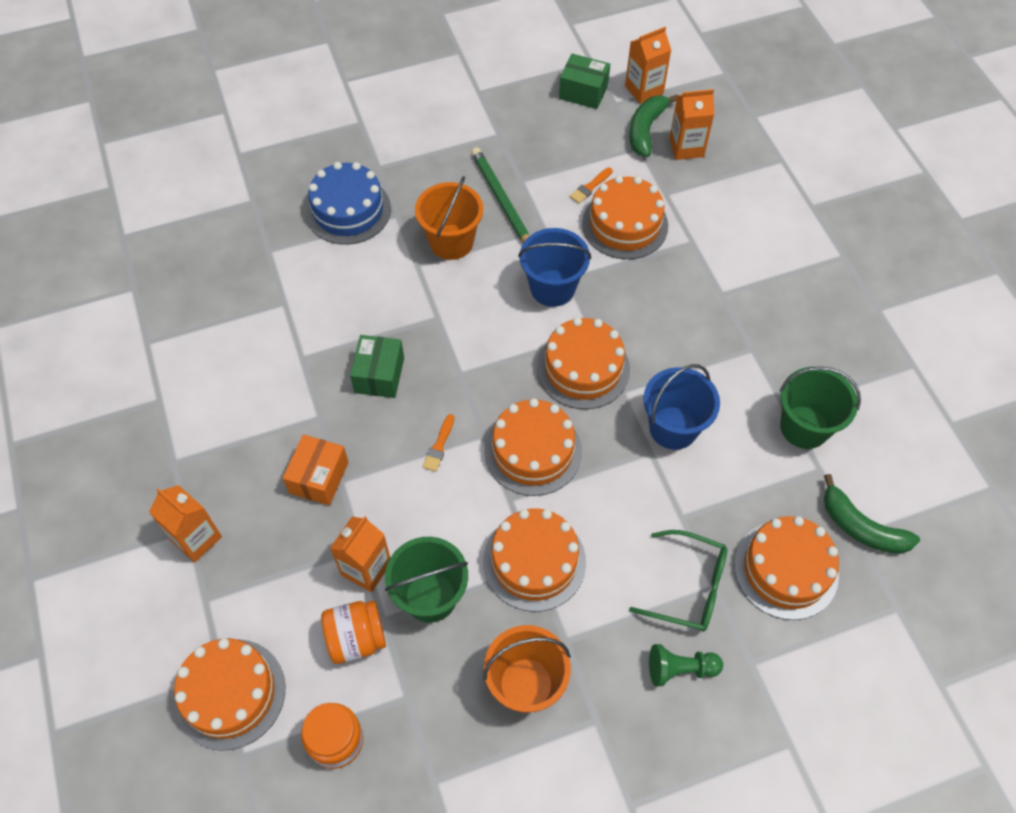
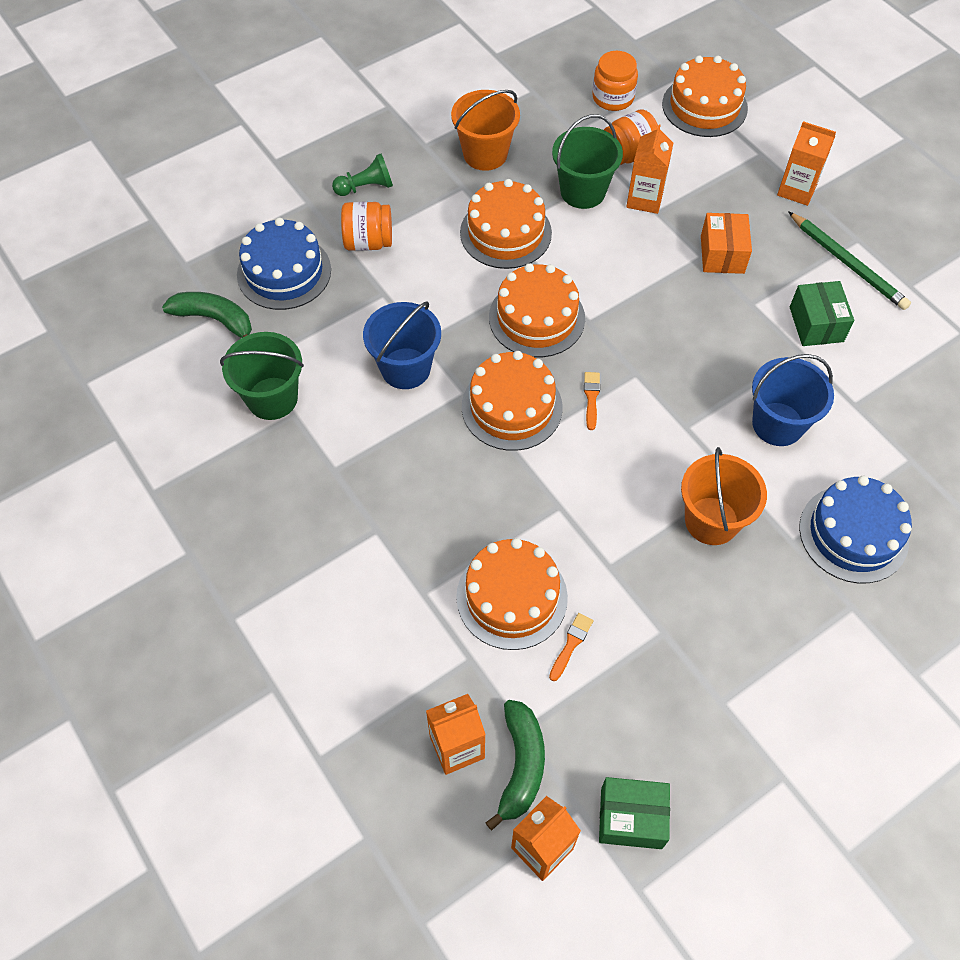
camera: 165 degrees right, 0 degrees up
(379, 375) = (715, 353): green box -> green box (816, 324)
(439, 446) = (627, 303): orange brush -> orange brush (591, 398)
(501, 200) = (676, 594): green pencil -> green pencil (848, 263)
(552, 288) = (573, 490): blue bucket -> blue bucket (777, 424)
(688, 587) = (368, 242): green glasses -> orange jar
(786, 569) = (284, 272): orange cake -> blue cake

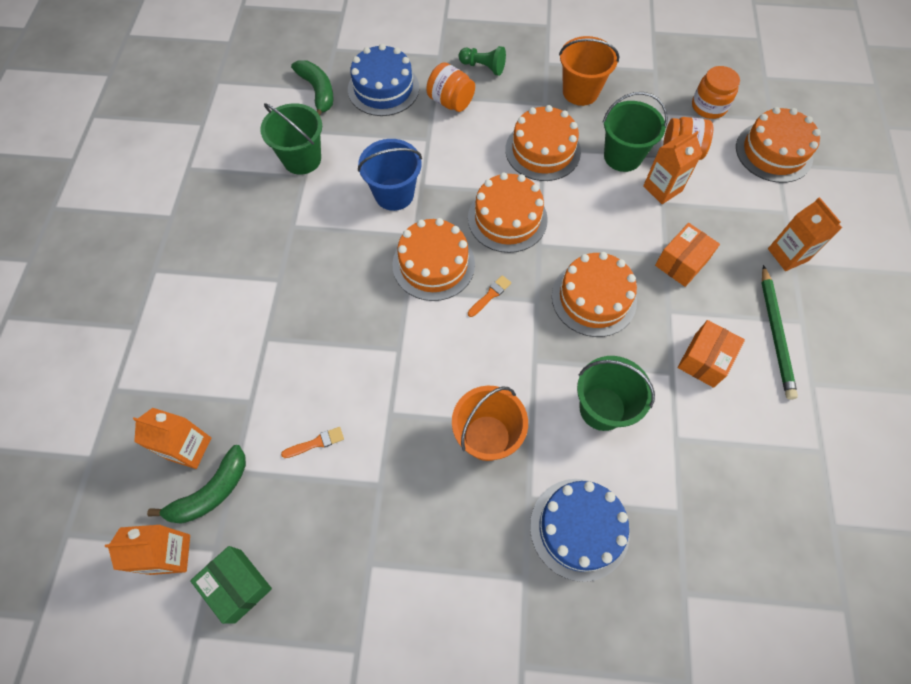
camera: 40 degrees right, 5 degrees up
(511, 597) = (312, 383): orange cake -> orange cake (593, 298)
(777, 424) = (602, 408): blue bucket -> green bucket
(816, 324) = (704, 360): green box -> orange box

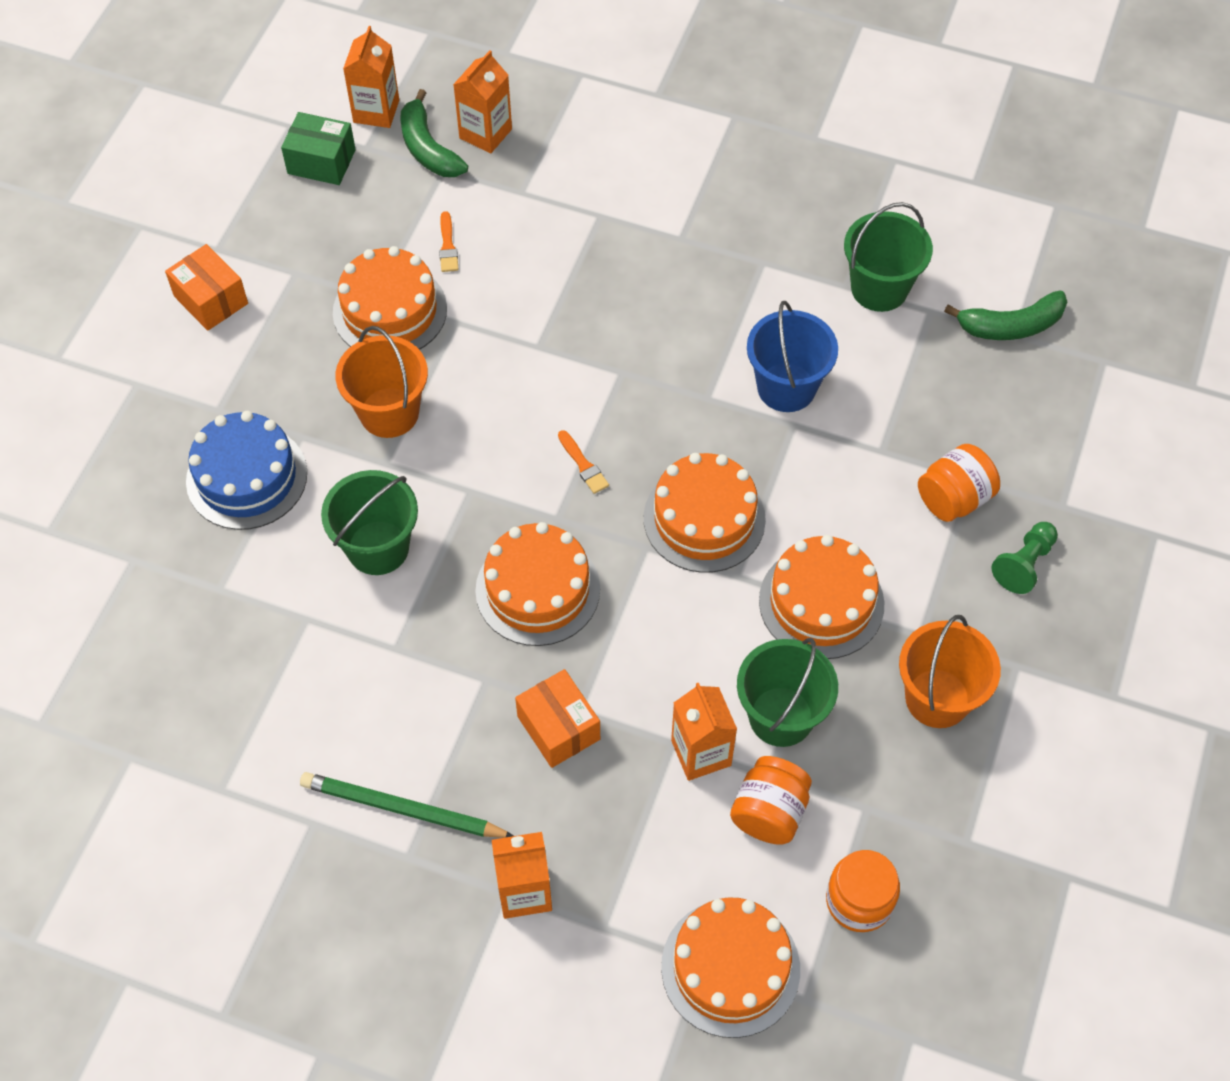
camera: 105 degrees right, 5 degrees down
(238, 585) = (321, 161): green box -> green box turned 45 degrees clockwise
(383, 88) = (1001, 412): blue cake -> none
(433, 264) = (653, 410): orange cake -> orange cake (390, 310)
(704, 360) = (398, 696): orange box -> orange box (211, 300)

